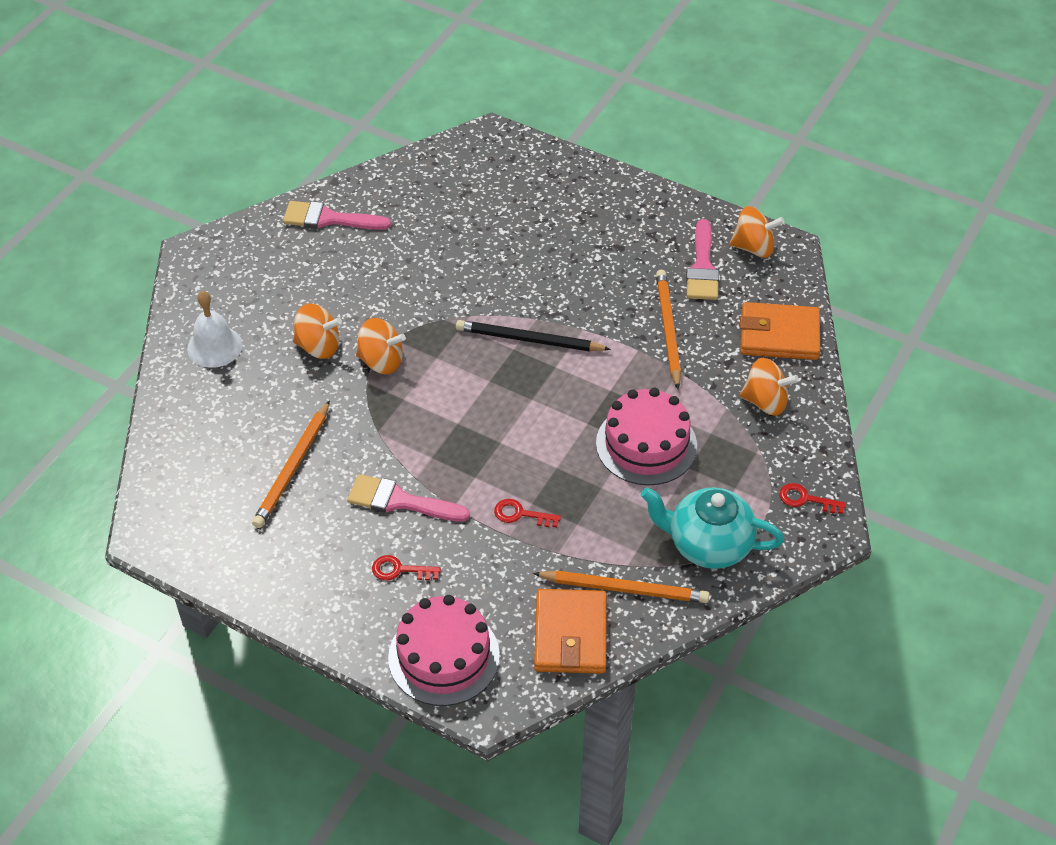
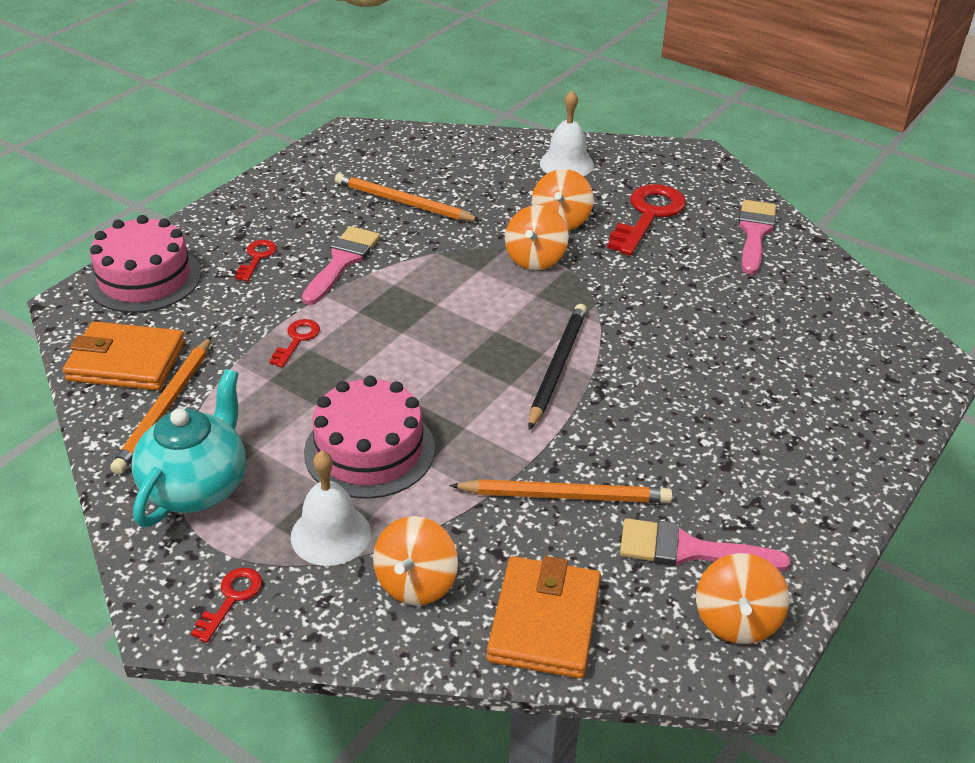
camera: 95 degrees right, 10 degrees down
(306, 287) = (648, 216): none -> red key
(735, 454) = (330, 534): none -> white bell

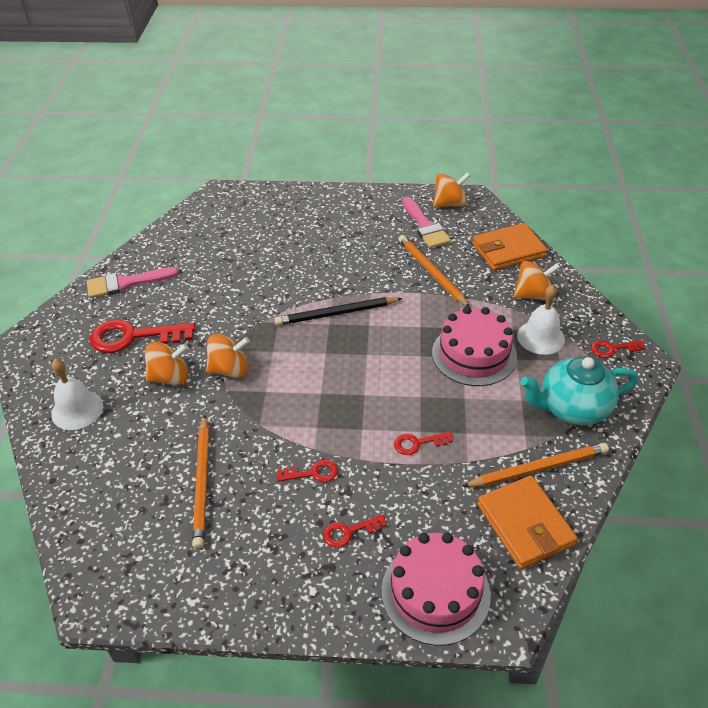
camera: 120 degrees left, 5 degrees up
(342, 262) = (312, 473): pink brush -> red key

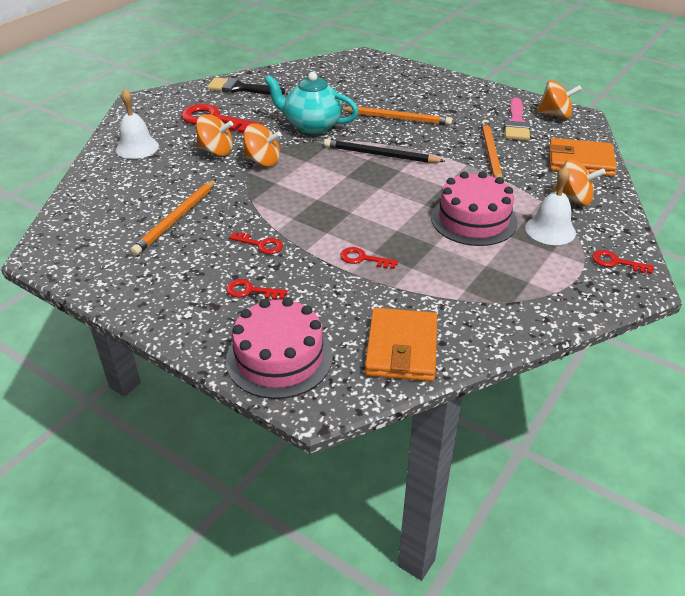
camera: 30 degrees right, 5 degrees down
(126, 283) = (240, 88): pink brush -> black brush
(538, 468) = (454, 316): orange pencil -> orange pencil (397, 118)
(572, 408) = (530, 289): turquoise teapot -> turquoise teapot (312, 126)

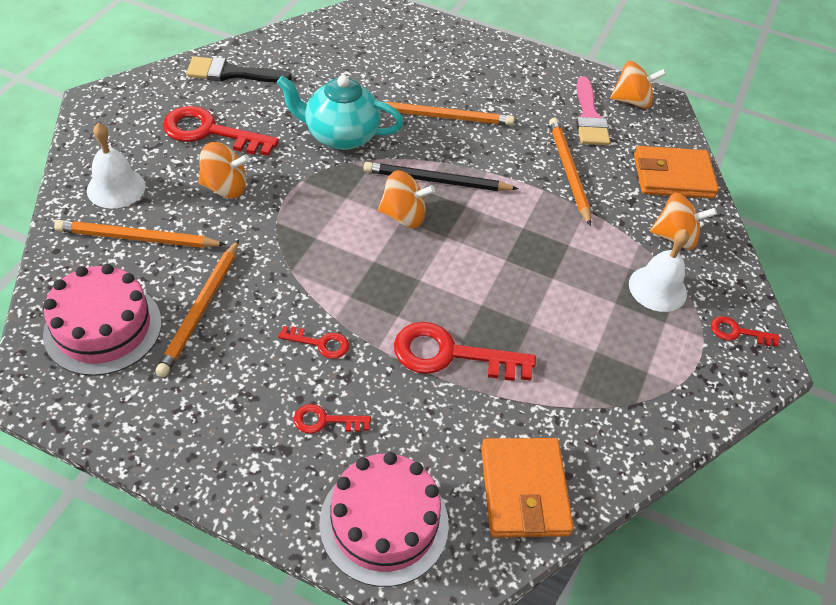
camera: 15 degrees left, 10 degrees up
(143, 176) = (137, 238): none -> orange pencil
(263, 161) = (290, 201): orange spinning top -> orange spinning top (403, 216)
(363, 259) = (451, 355): red key -> red key, size x1.99
(473, 220) = (568, 280): pink cake -> pink cake (103, 328)

